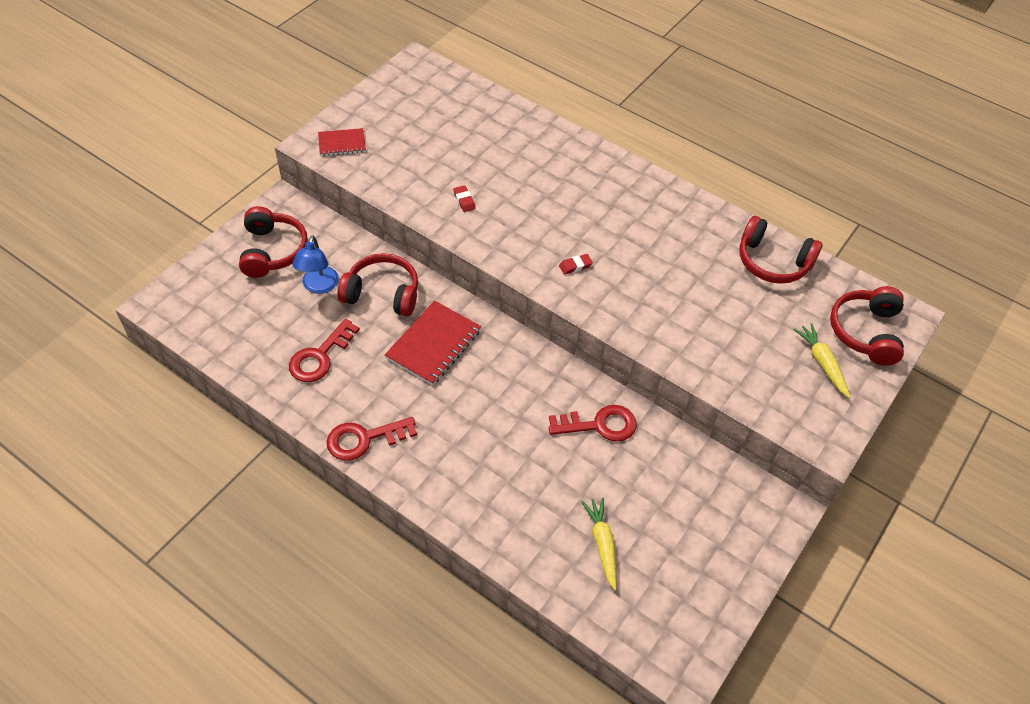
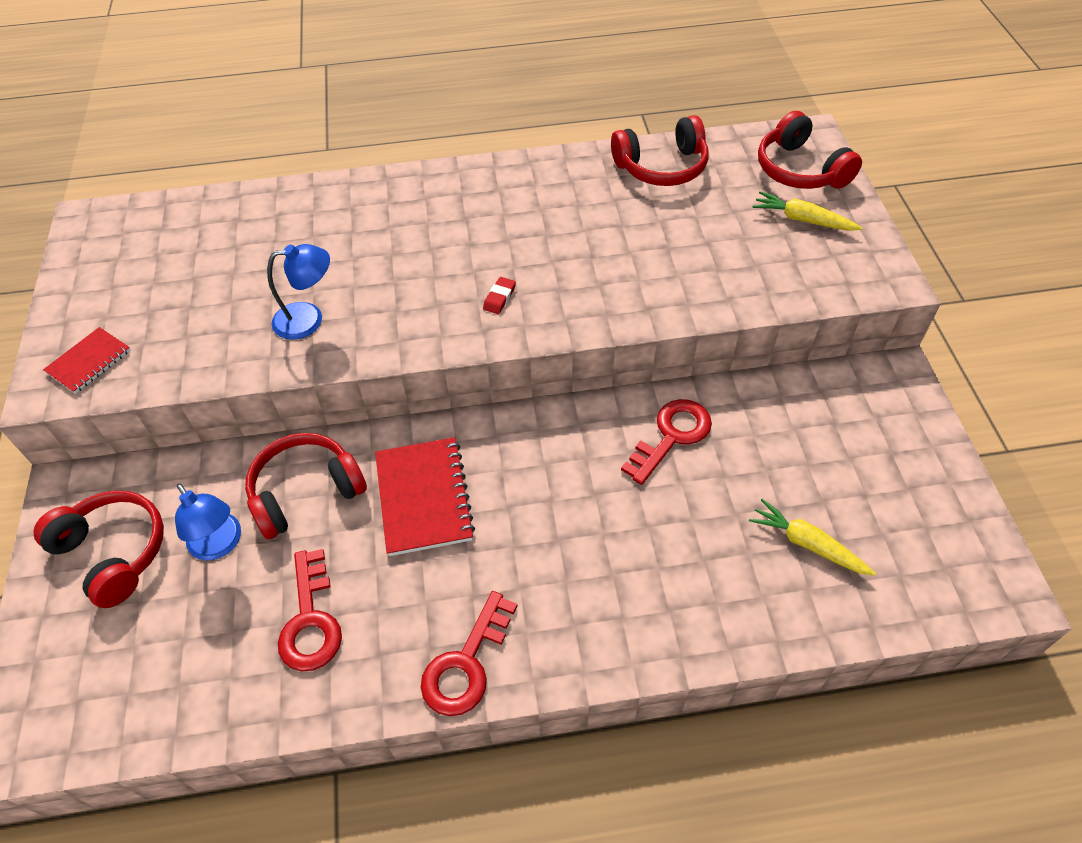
camera: 40 degrees left, 0 degrees up
(464, 200) = (309, 319): red eraser -> blue lamp

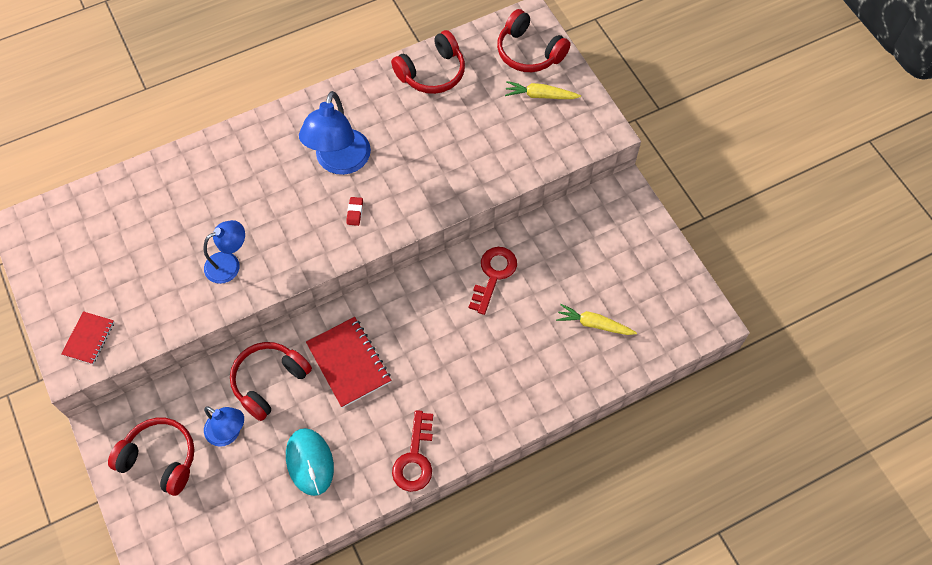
camera: 20 degrees left, 10 degrees up
(310, 621) = (309, 462): red key -> turquoise mouse
(503, 237) = (340, 162): none -> blue lamp

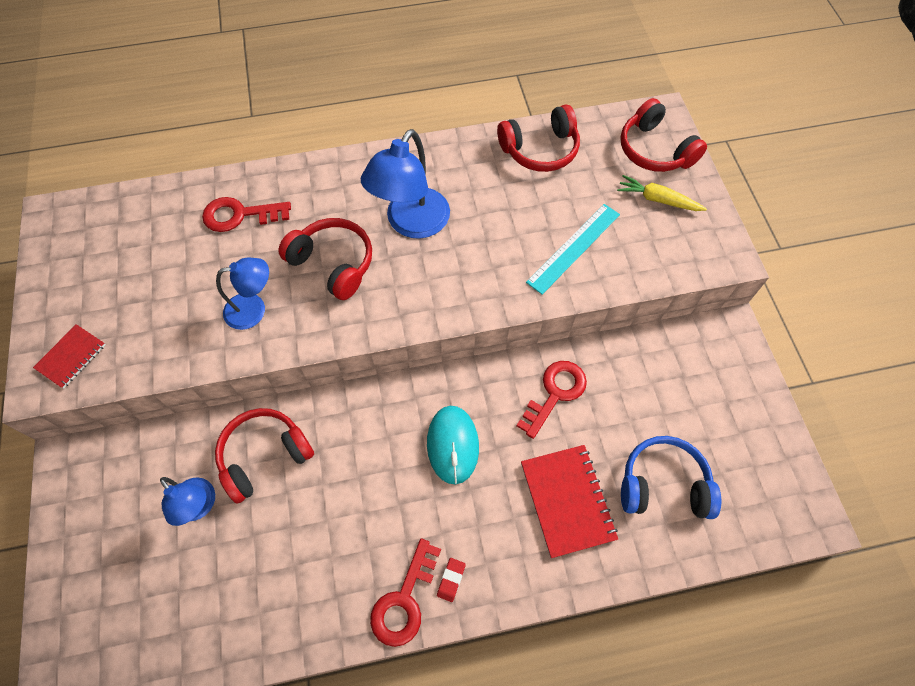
camera: 15 degrees right, 0 degrees up
(160, 459) = (113, 517): red headphones -> red headphones (333, 263)
(188, 188) = (239, 215): none -> red key
(309, 462) = (279, 570): turquoise mouse -> turquoise mouse (452, 445)
(349, 363) = (360, 457): red notebook -> red notebook (567, 501)
(355, 212) = (412, 283): red eraser -> red eraser (451, 580)
(480, 152) = (574, 248): none -> turquoise ruler
(594, 324) = (663, 484): yellow carrot -> blue headphones

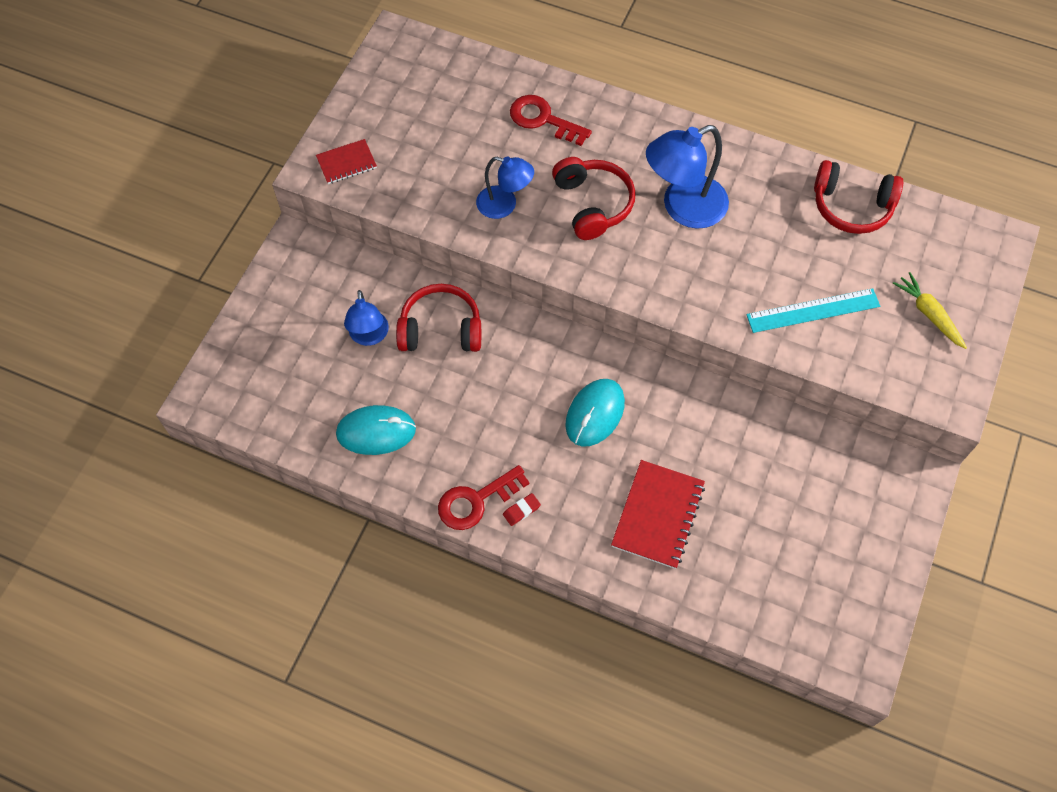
camera: 35 degrees right, 0 degrees up
(265, 598) = (376, 432): none -> turquoise mouse
(555, 393) = (713, 427): red key -> none
(654, 150) = (965, 268): red headphones -> none
(663, 484) = (750, 556): blue headphones -> none

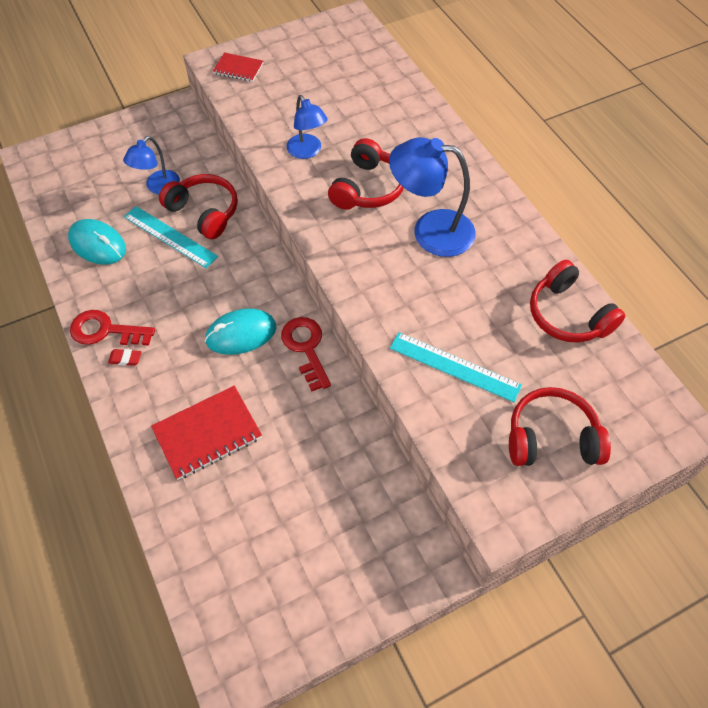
camera: 40 degrees right, 5 degrees down
(435, 374) = (170, 236): none -> turquoise ruler
(543, 119) = (392, 117): red key -> red key (306, 347)
(928, 314) = (551, 438): yellow carrot -> red headphones

